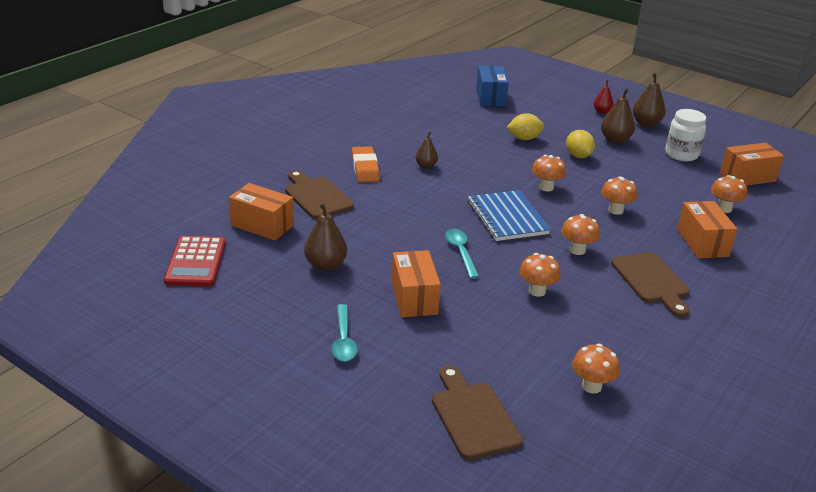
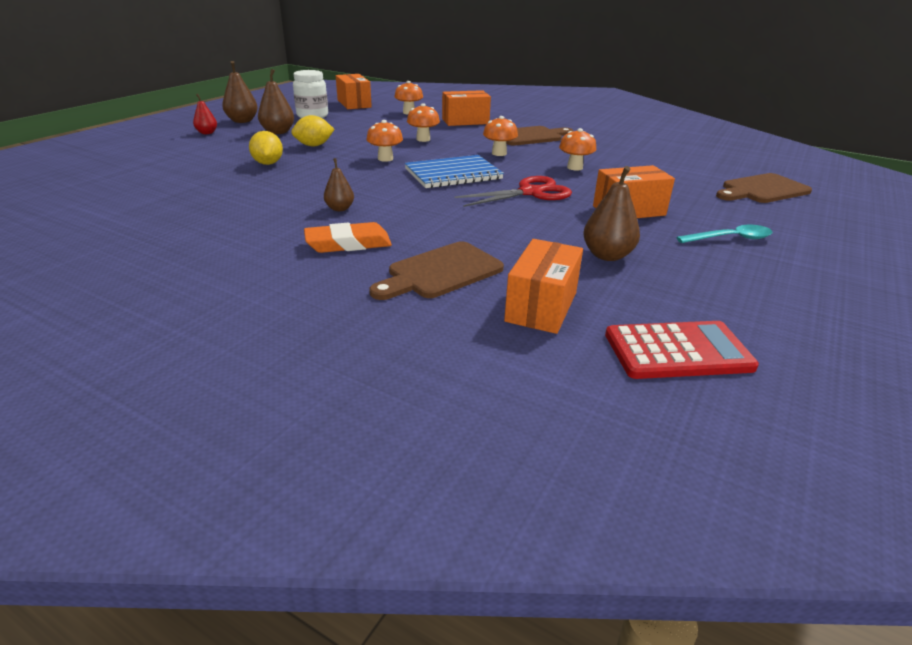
camera: 95 degrees left, 0 degrees up
(460, 252) = (531, 192): turquoise spoon -> red scissors
(490, 97) = (136, 176): blue box -> none
(591, 386) = (681, 157): orange mushroom -> none

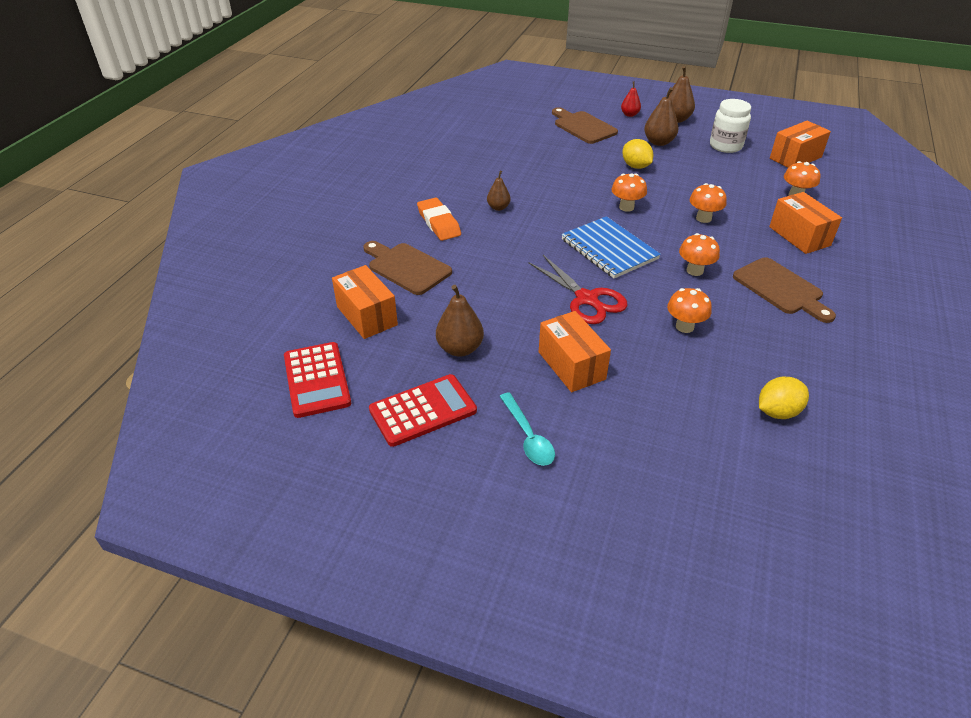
camera: 80 degrees right, 10 degrees up
(268, 163) = (575, 157): yellow lemon -> yellow lemon (777, 412)
(541, 306) = (367, 316): orange box -> orange box turned 45 degrees clockwise
(712, 284) = (423, 410): none -> red calculator
(762, 190) = (709, 494): brown cutting board -> brown cutting board (583, 127)

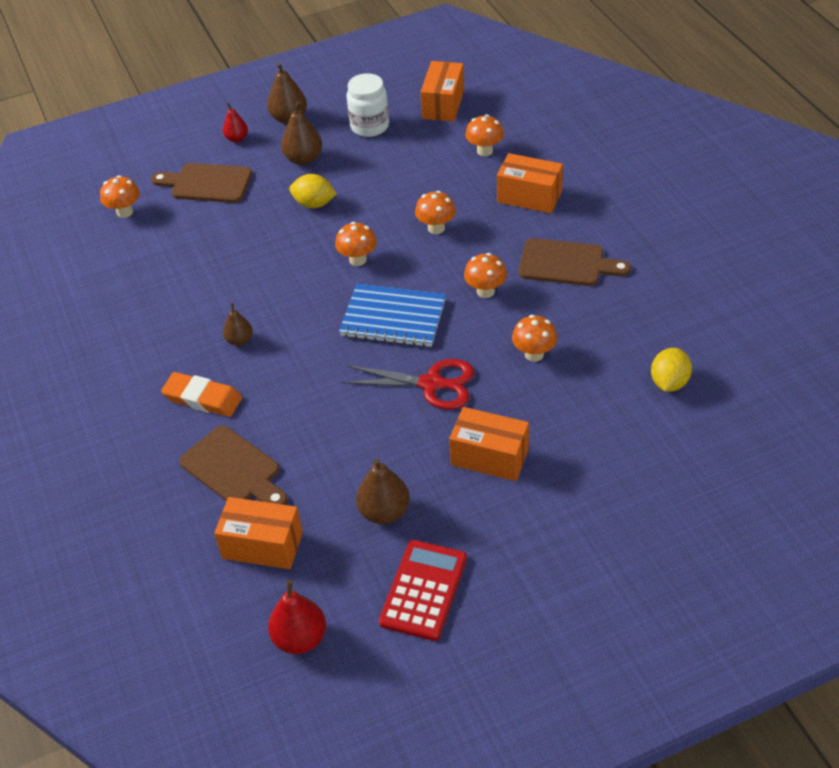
camera: 40 degrees left, 5 degrees up
(317, 380) = (300, 638): red calculator -> red pear
(406, 267) = (234, 469): brown cutting board -> brown cutting board turned 135 degrees counterclockwise
(519, 118) = (125, 212): none -> orange mushroom
(528, 437) = (528, 545): turquoise spoon -> none

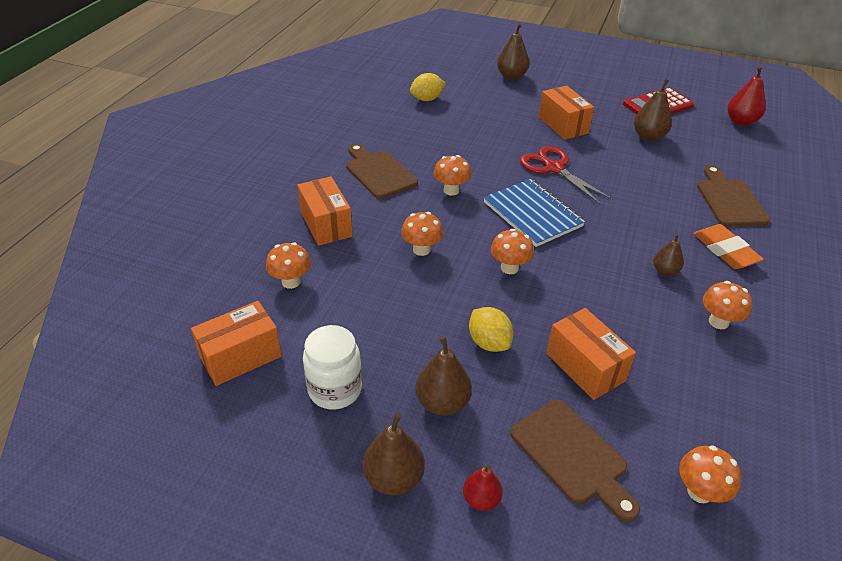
camera: 140 degrees left, 5 degrees down
(262, 545) = (736, 160): orange box -> orange box (585, 367)
(534, 354) = (474, 146): orange mushroom -> orange mushroom (718, 322)
(646, 503) = (511, 76): none -> brown pear

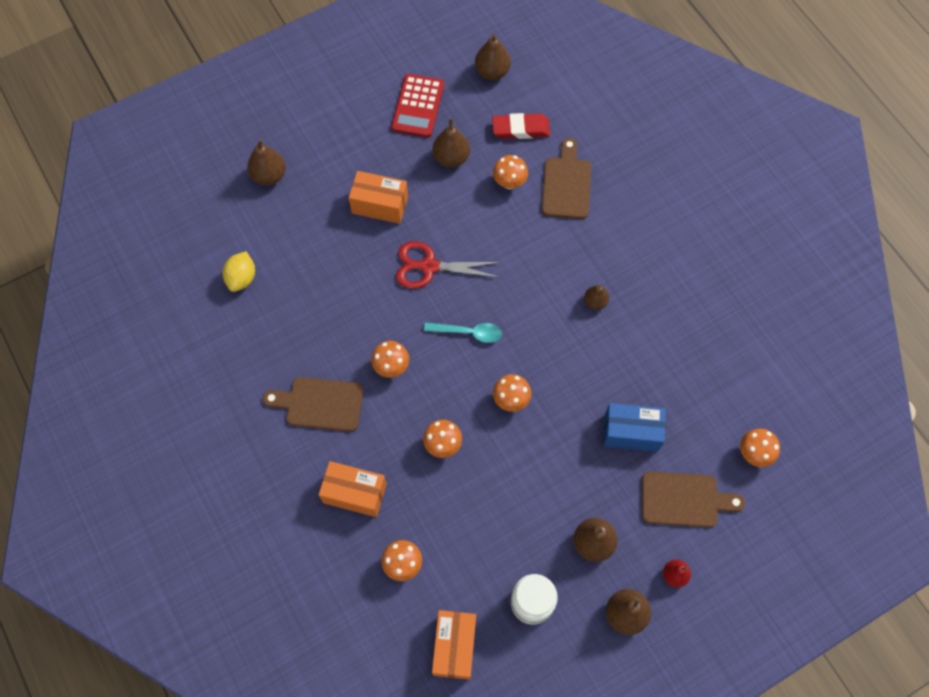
camera: 50 degrees left, 25 degrees up
(489, 342) = (567, 473): yellow lemon -> none
(532, 214) = (469, 332): blue notebook -> turquoise spoon
(585, 367) = (631, 432): orange box -> blue box
(718, 322) = (660, 316): orange mushroom -> orange mushroom (509, 182)
(725, 250) = (608, 243): orange eraser -> none
(727, 155) = (521, 129): none -> red eraser
(729, 200) = (566, 184): brown cutting board -> brown cutting board turned 60 degrees clockwise
(740, 122) = (492, 72): red pear -> brown pear

